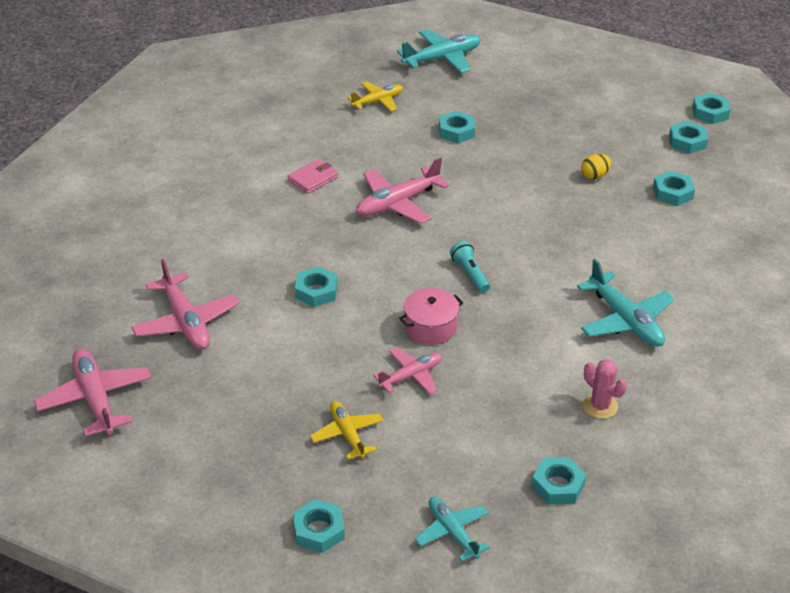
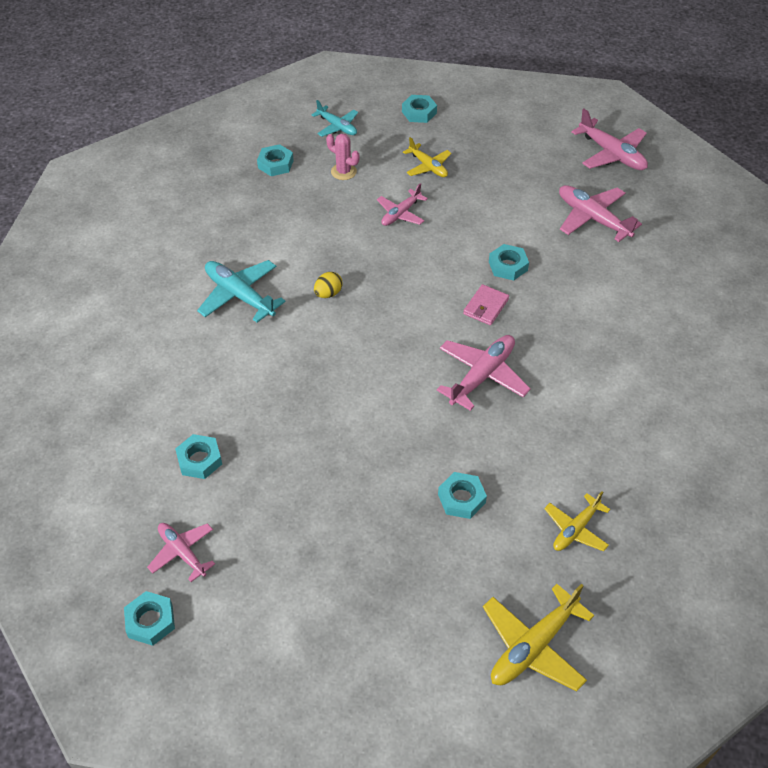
camera: 165 degrees right, 10 degrees up
(313, 179) = (581, 387): pink wallet -> pink wallet (486, 307)
(430, 327) = (401, 255): pink pot -> none
(442, 58) = (533, 646): turquoise plane -> yellow plane
(470, 274) = (384, 311): turquoise flashlight -> none
(594, 176) = (288, 465): yellow egg -> yellow egg (328, 293)
(600, 406) = (253, 221): pink cactus -> pink cactus (343, 172)
(687, 142) = (182, 552): turquoise nut -> pink plane

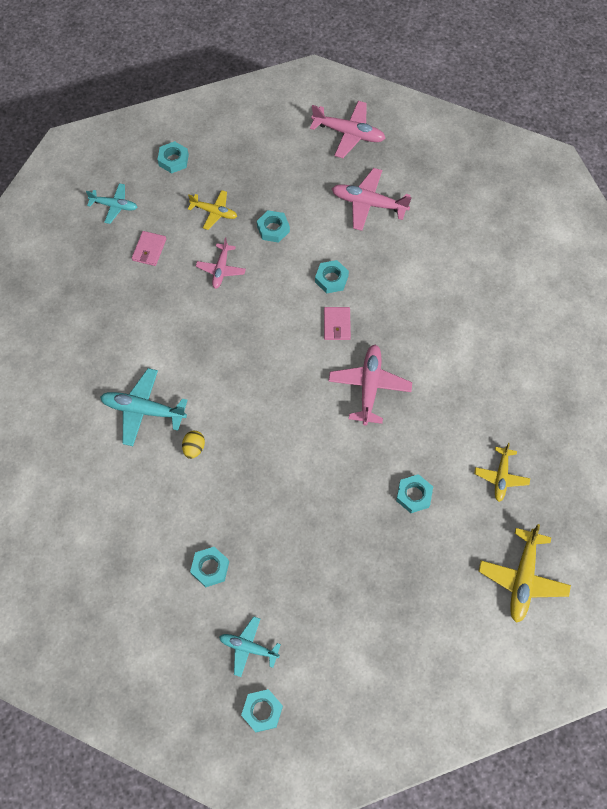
camera: 30 degrees left, 15 degrees up
(182, 552) = (248, 647): pink plane -> turquoise plane
(275, 164) = (87, 269): turquoise nut -> turquoise nut (273, 229)
(328, 293) = (212, 373): yellow egg -> yellow egg (194, 448)
(343, 172) = (149, 250): pink cactus -> pink wallet

